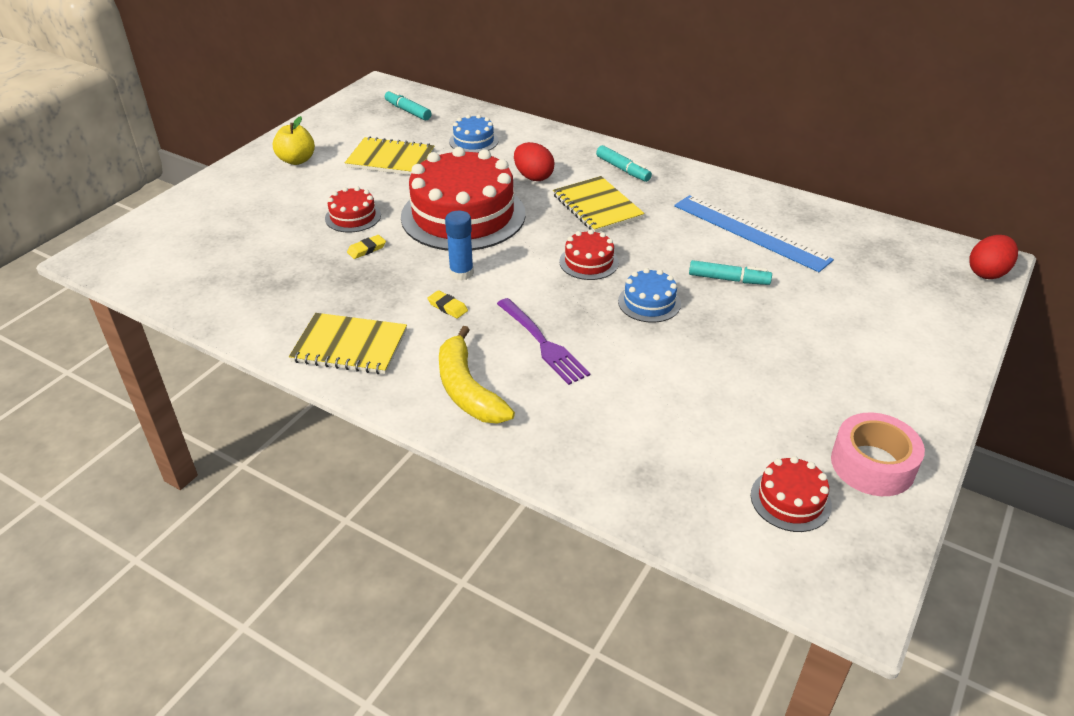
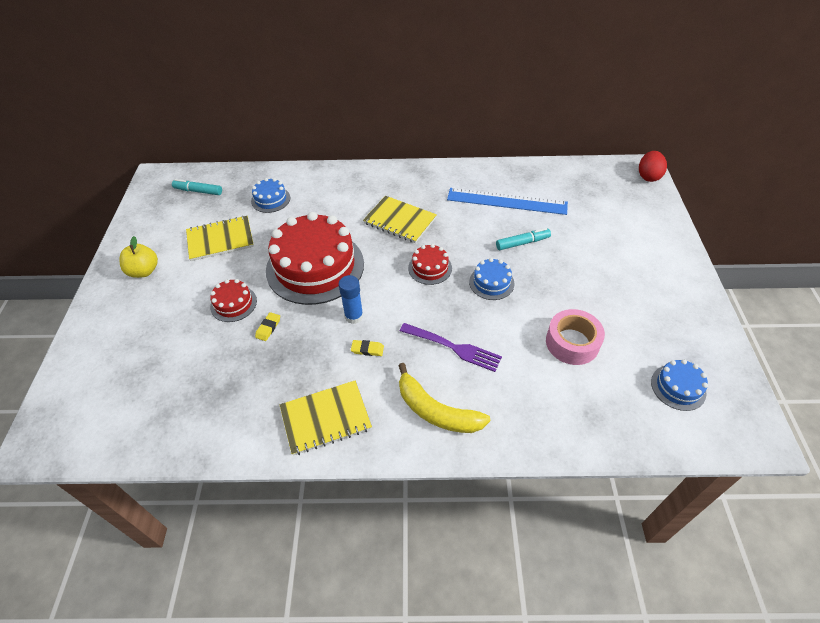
camera: 30 degrees left, 10 degrees up
(533, 177) = (338, 213): red egg -> none
(623, 169) = (392, 183): turquoise marker -> none
(790, 500) = (678, 387): red cake -> blue cake
(872, 464) = (696, 338): pink tape -> pink tape (572, 343)

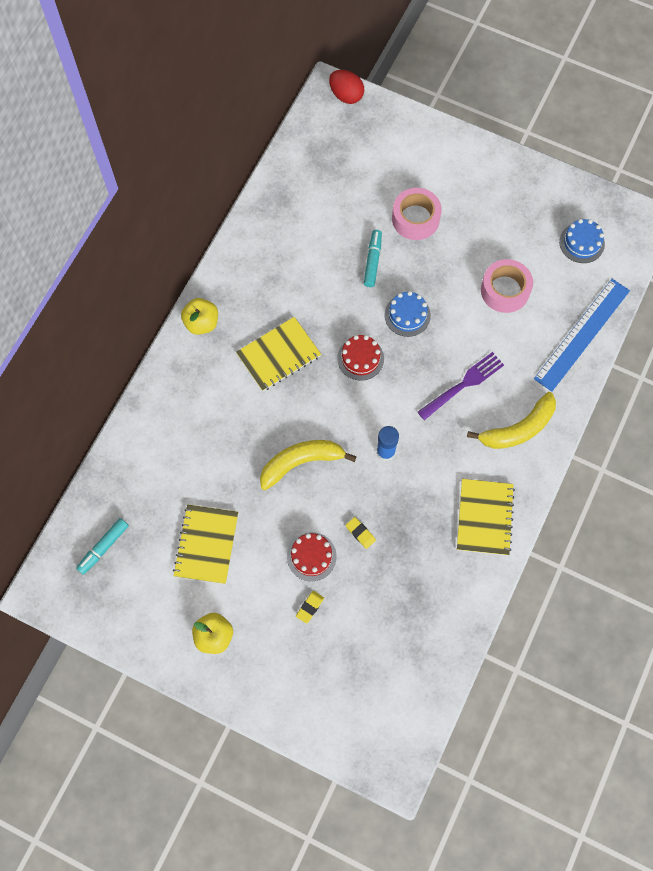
camera: 65 degrees left, 20 degrees up
(270, 199) = (167, 472): blue cake -> none
(315, 267) = (301, 462): red cake -> yellow banana
(367, 349) = (430, 456): yellow eraser -> yellow eraser (310, 607)
(398, 174) = (201, 323): none -> yellow apple
(506, 201) = (307, 241): blue ruler -> blue ruler (582, 334)
(584, 254) = (415, 218): none -> pink tape

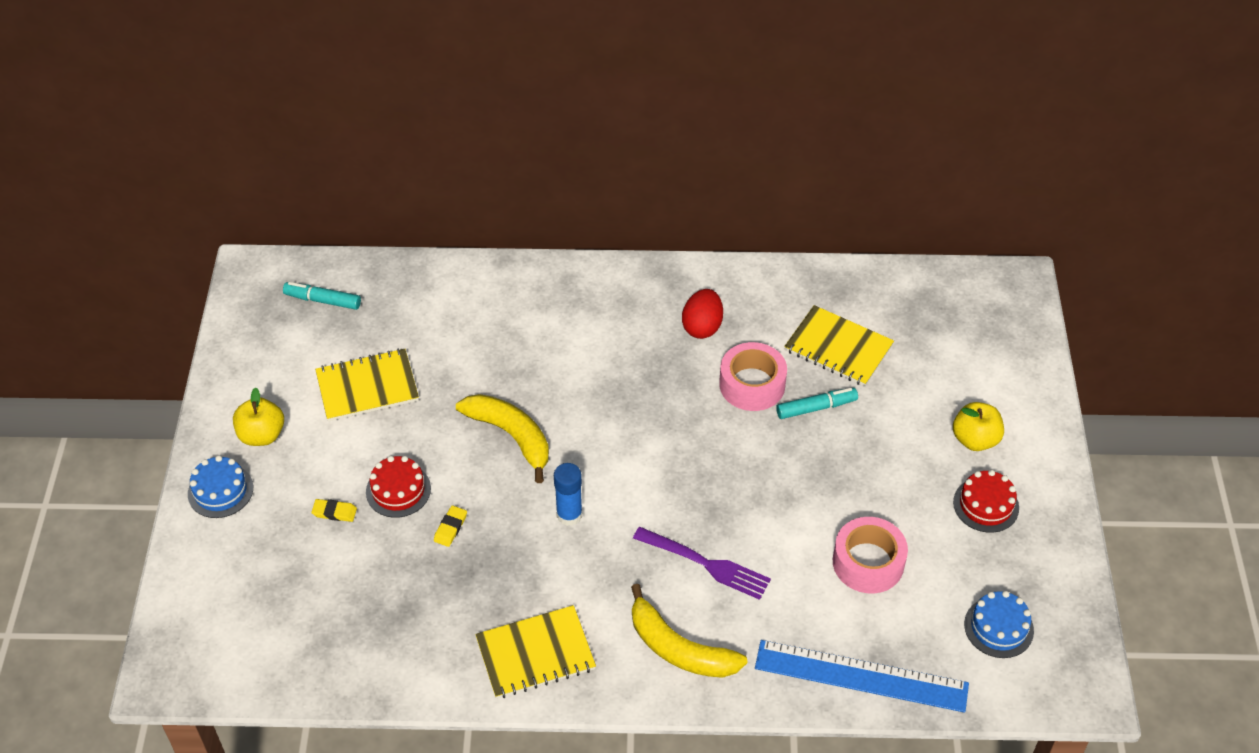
camera: 65 degrees right, 20 degrees down
(201, 323) = (633, 280): yellow apple -> yellow apple (975, 439)
(278, 355) = (635, 364): yellow notebook -> yellow notebook (838, 348)
(346, 95) = (1023, 298): red egg -> red egg (702, 327)
(360, 358) = (678, 444): red cake -> red cake (986, 505)
(407, 315) = (765, 470): blue cake -> blue cake (220, 491)
(415, 218) = (904, 429): pink tape -> pink tape (752, 384)

